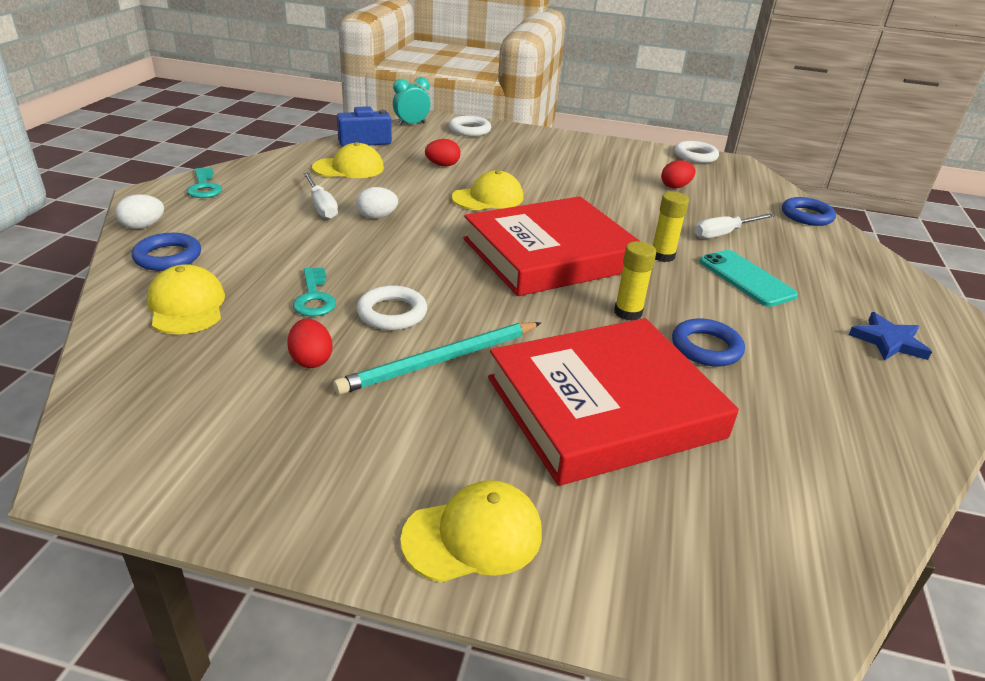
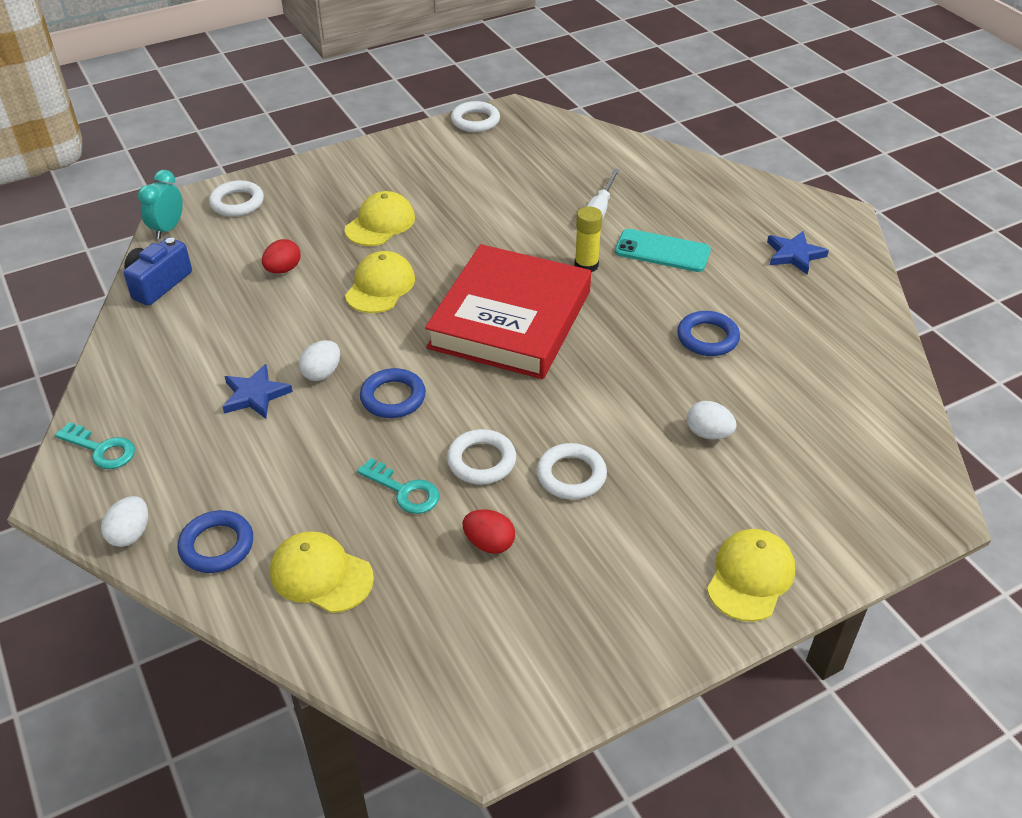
camera: 40 degrees left, 10 degrees up
(321, 206) = (255, 395): white screwdriver -> blue star
(349, 168) = (202, 330): yellow cap -> yellow cap (380, 223)
(440, 361) = (571, 475): turquoise pencil -> white ring
(604, 407) = (708, 433): red book -> white egg
(628, 312) = (629, 341): yellow glue stick -> none
(675, 187) = (505, 174): red egg -> none
(806, 216) = (630, 151): blue ring -> blue ring (393, 397)

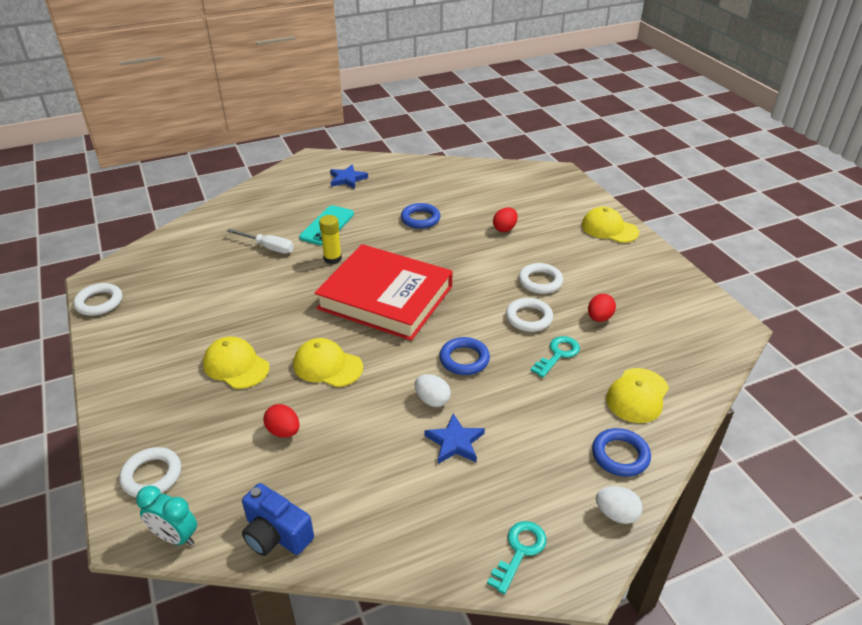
camera: 85 degrees left, 5 degrees down
(708, 433) = (504, 229): white egg -> red egg

